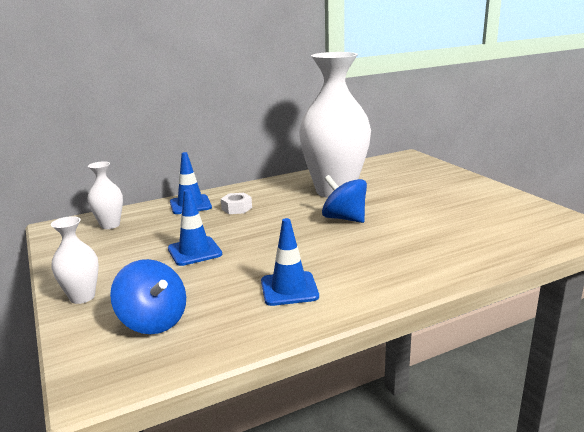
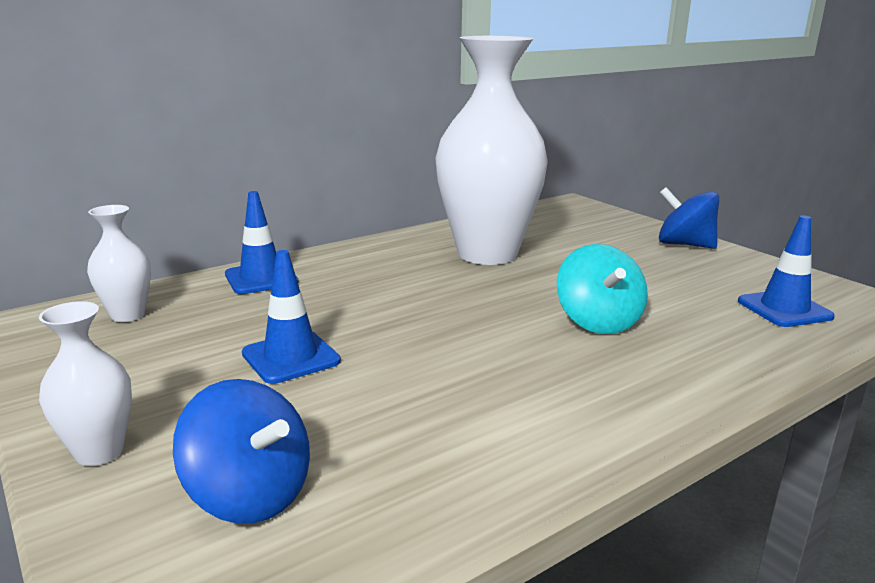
camera: 10 degrees left, 0 degrees up
(237, 208) = (340, 283): white nut -> none
(289, 289) = (477, 419): blue traffic cone -> blue traffic cone (784, 309)
(344, 218) = (519, 296): blue spinning top -> blue spinning top (684, 245)
(387, 235) = (598, 322): none -> turquoise spinning top

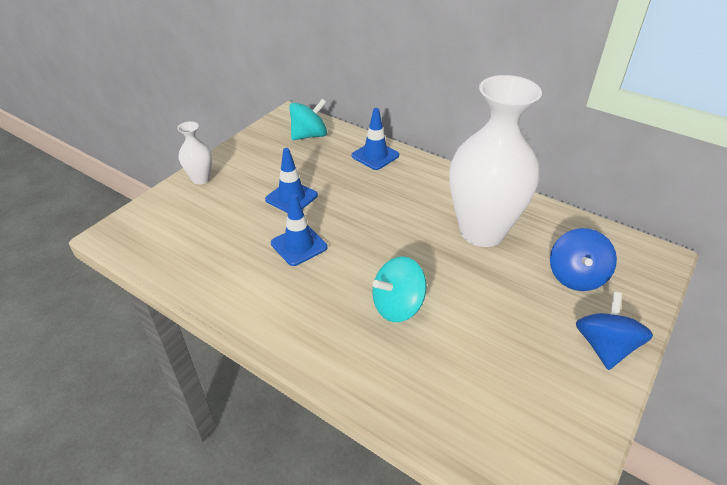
camera: 70 degrees right, 20 degrees up
(128, 315) = (309, 135): white vase -> turquoise spinning top
(250, 495) = (184, 225): blue spinning top -> blue spinning top (576, 276)
(784, 309) = (489, 420): blue traffic cone -> blue traffic cone (299, 245)

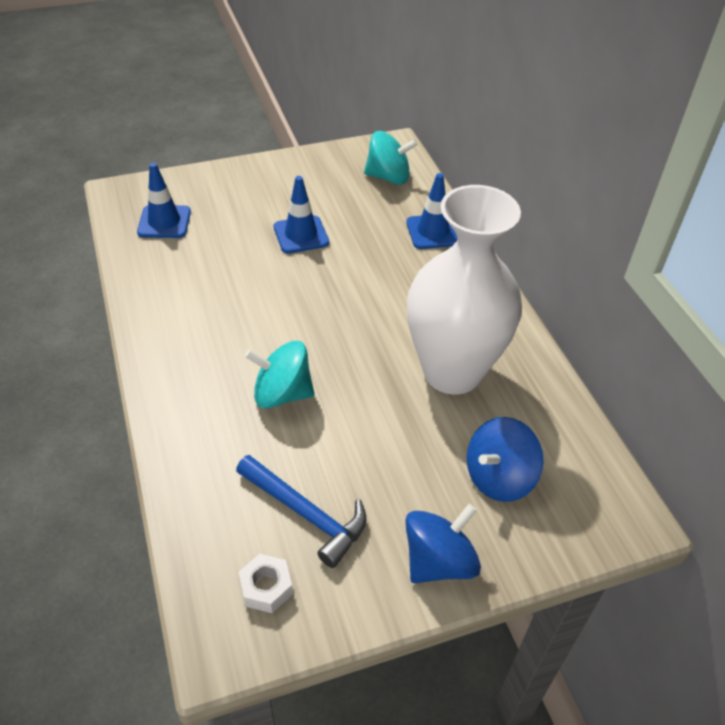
camera: 35 degrees right, 5 degrees up
(201, 179) = (240, 175): white vase -> none
(299, 245) = (257, 285): blue traffic cone -> blue traffic cone (164, 222)
(502, 373) = (306, 514): none -> blue hammer
(535, 439) = (266, 587): none -> white nut

